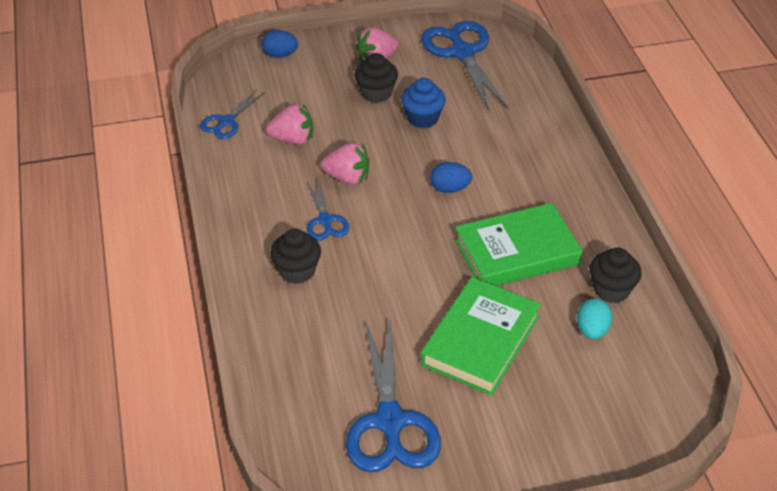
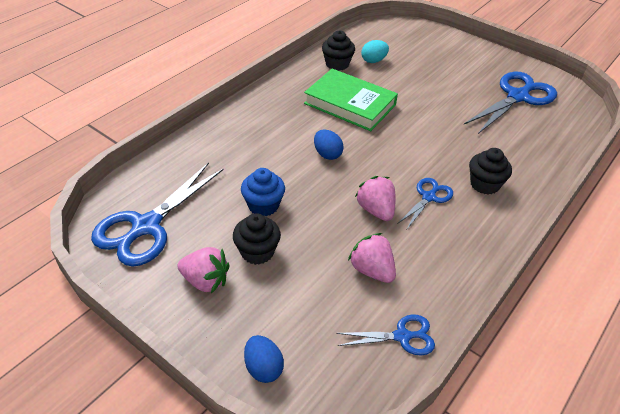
camera: 130 degrees left, 0 degrees up
(480, 340) = (430, 91): green book -> none

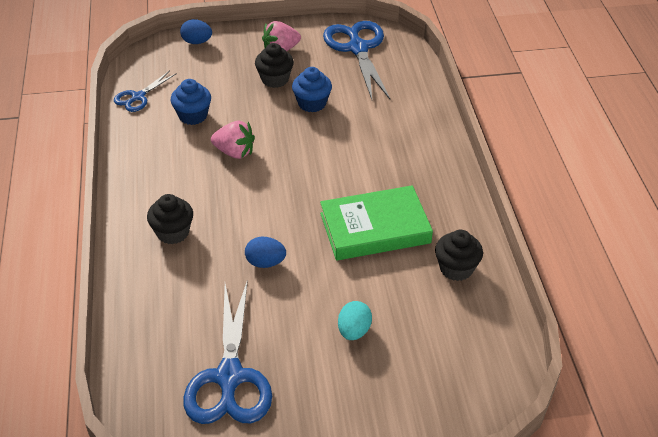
camera: 135 degrees right, 0 degrees up
(327, 154) = (324, 167): blue egg -> blue egg (265, 262)
(372, 270) = (193, 116): pink strawberry -> blue cupcake
(373, 61) = (432, 305): turquoise egg -> turquoise egg (354, 331)
(428, 197) = (207, 189): blue scissors -> none

